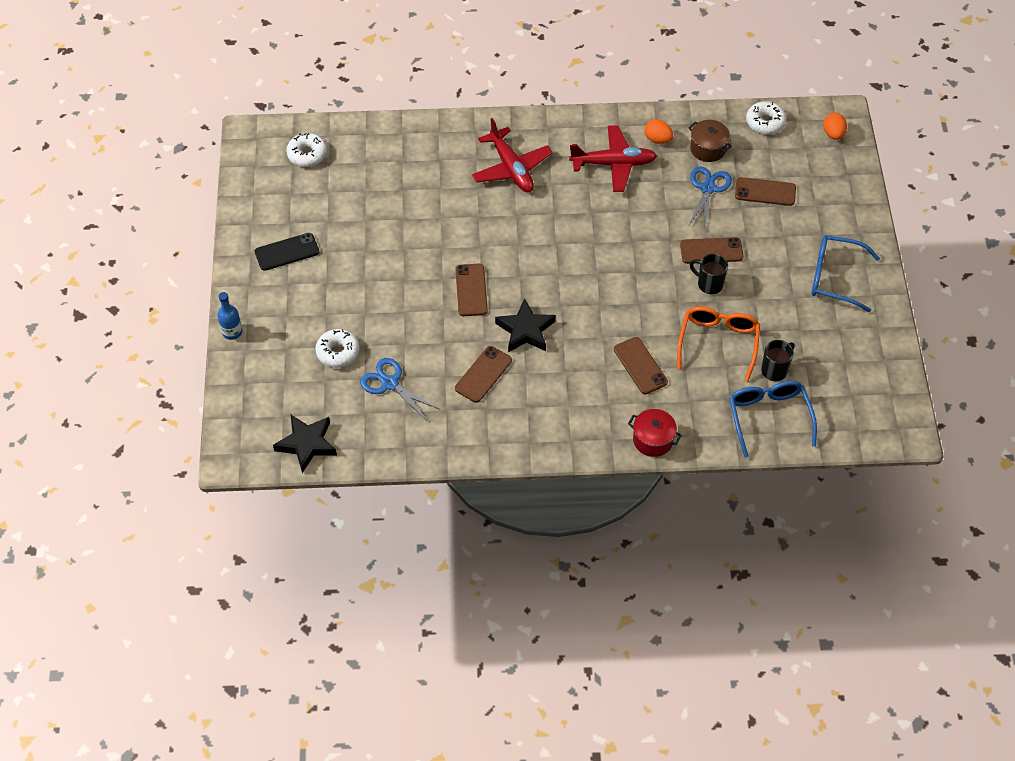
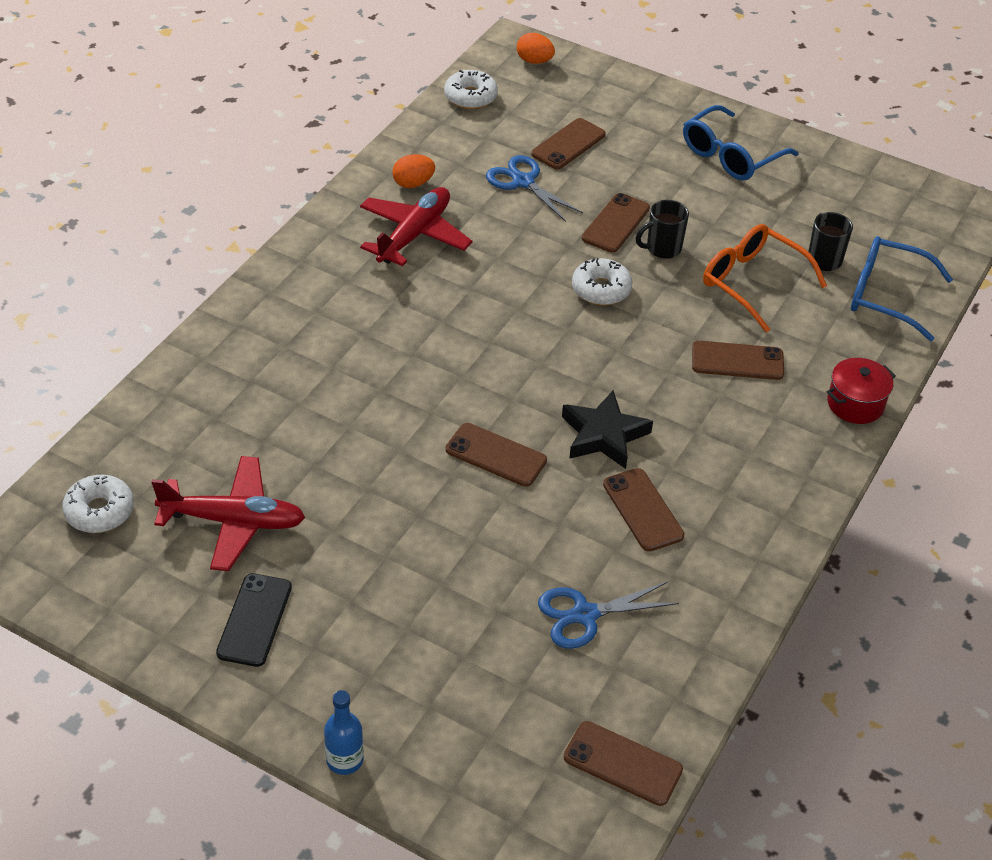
camera: 60 degrees left, 10 degrees down
(307, 444) = (622, 764): black star -> brown phone
(338, 352) = (485, 647): white donut -> white donut (601, 289)
(511, 168) = (333, 322): red plane -> red plane (234, 521)
(708, 149) = (466, 154): brown pot -> none

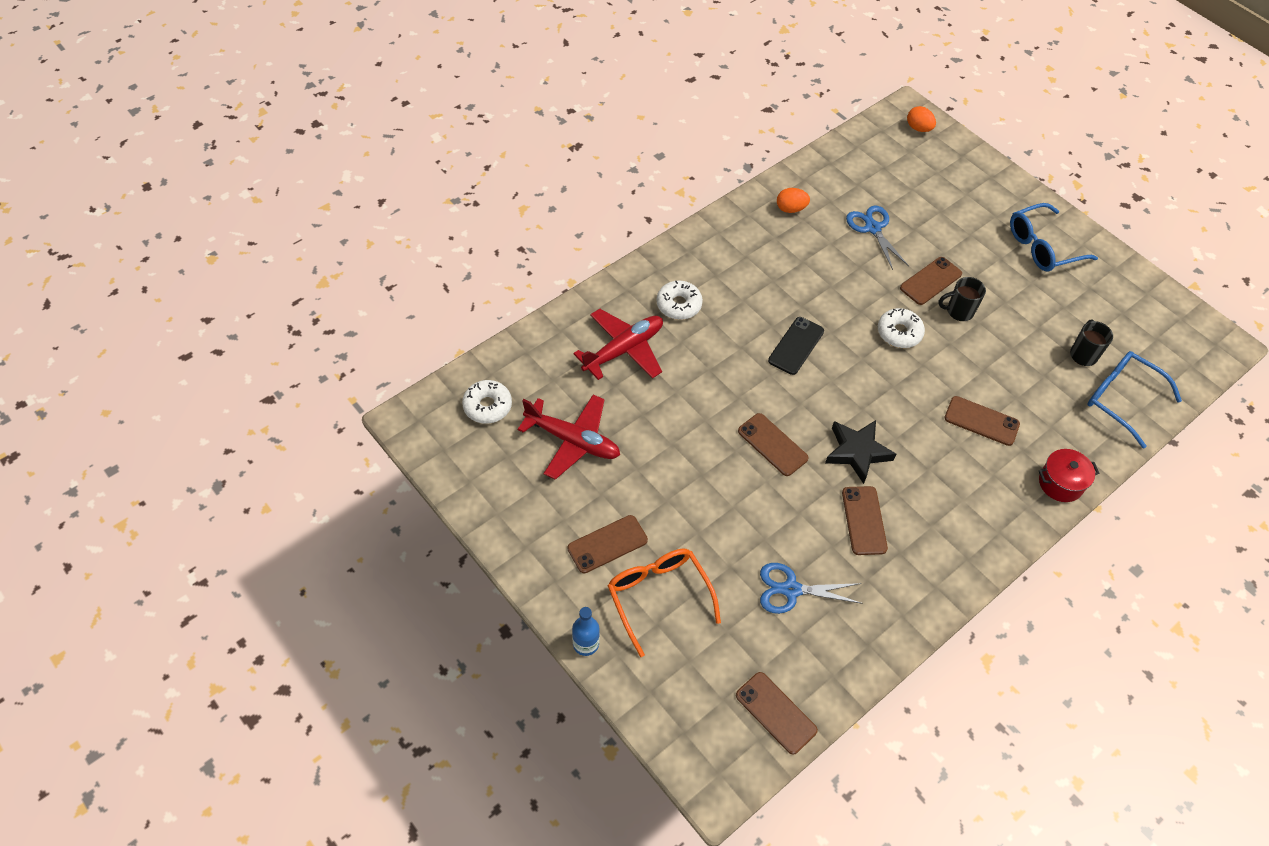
camera: 20 degrees right, 10 degrees up
(254, 620) = (561, 520): black phone -> black phone (796, 346)
(414, 235) = (777, 251): red plane -> red plane (624, 350)
(470, 97) = (859, 147): white donut -> white donut (679, 305)
(568, 144) = (919, 205): brown phone -> brown phone (607, 544)
(753, 283) = (1018, 359): orange glasses -> orange glasses (659, 597)

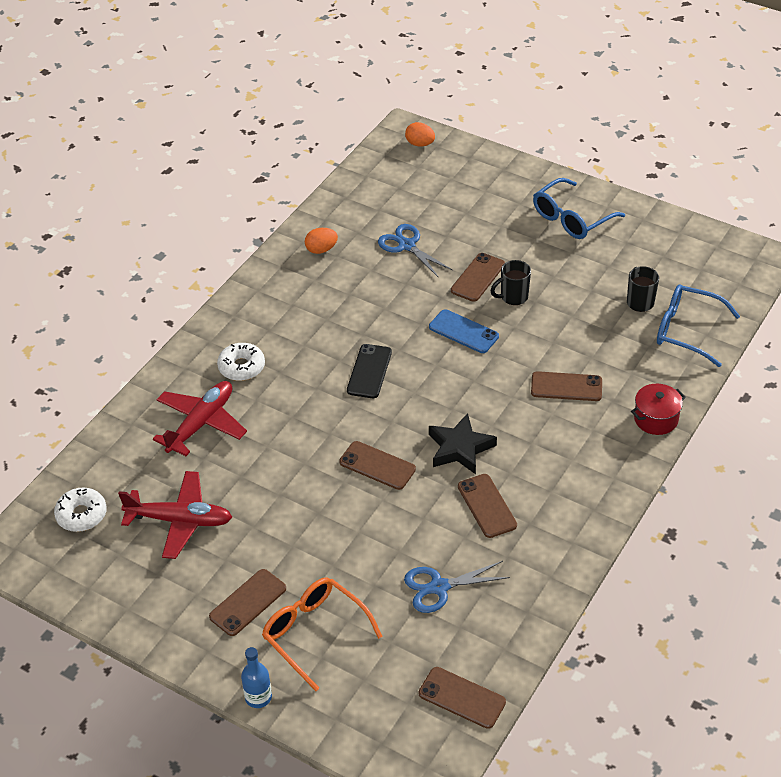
camera: 15 degrees left, 10 degrees down
(899, 333) = (463, 332): white donut -> blue phone

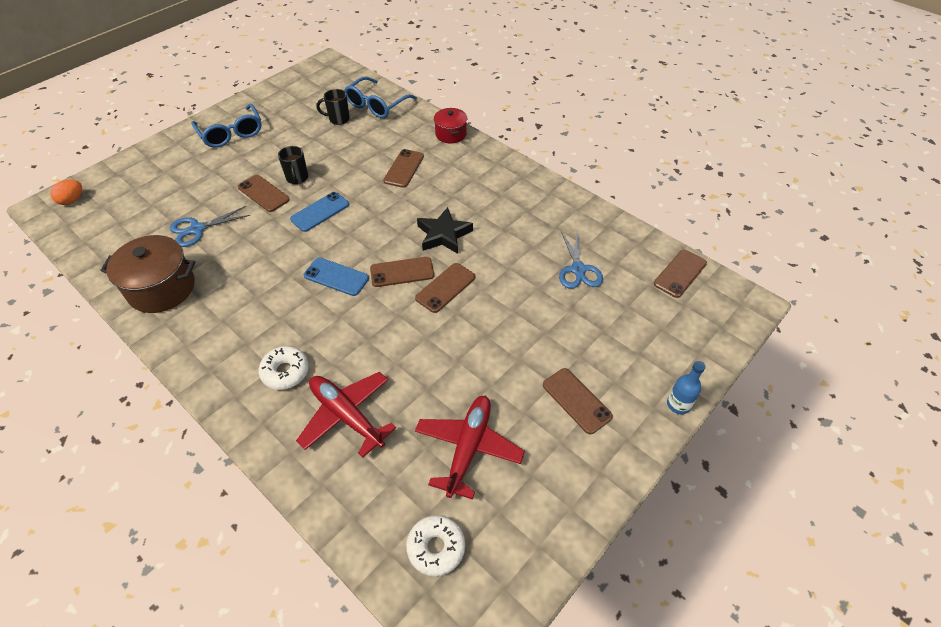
camera: 80 degrees left, 5 degrees up
(315, 633) = (615, 355): orange glasses -> none
(321, 249) = (161, 288): orange egg -> brown pot
(369, 371) = (336, 277): black phone -> blue phone
(487, 506) = (505, 230): brown phone -> brown phone (402, 272)

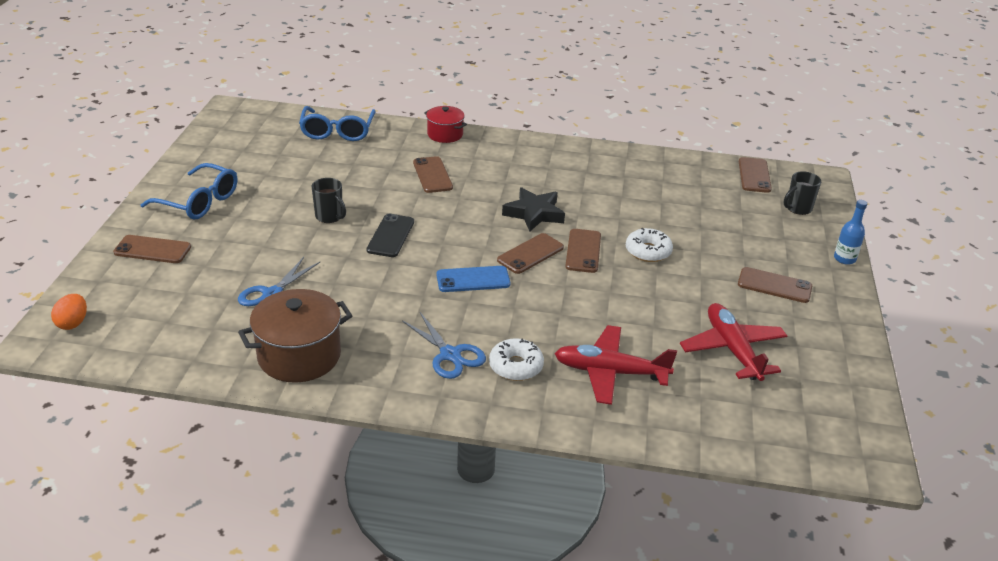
camera: 35 degrees left, 15 degrees down
(263, 193) = (309, 241): brown phone -> brown phone (152, 250)
(320, 212) = (390, 236): blue phone -> black phone
(338, 119) = (310, 154): black mug -> black mug (797, 208)
(436, 548) = (783, 421): white donut -> white donut (648, 251)
(578, 269) = (676, 199): blue scissors -> blue scissors (450, 355)

